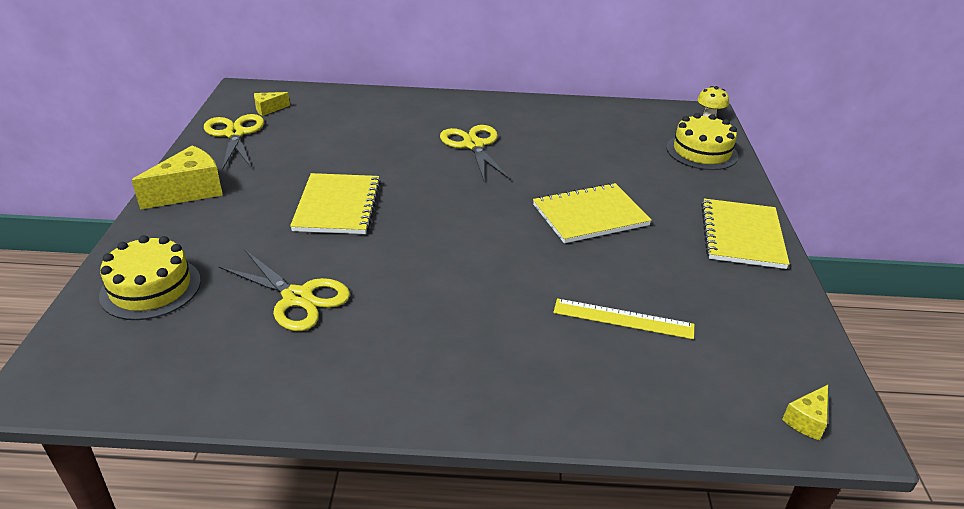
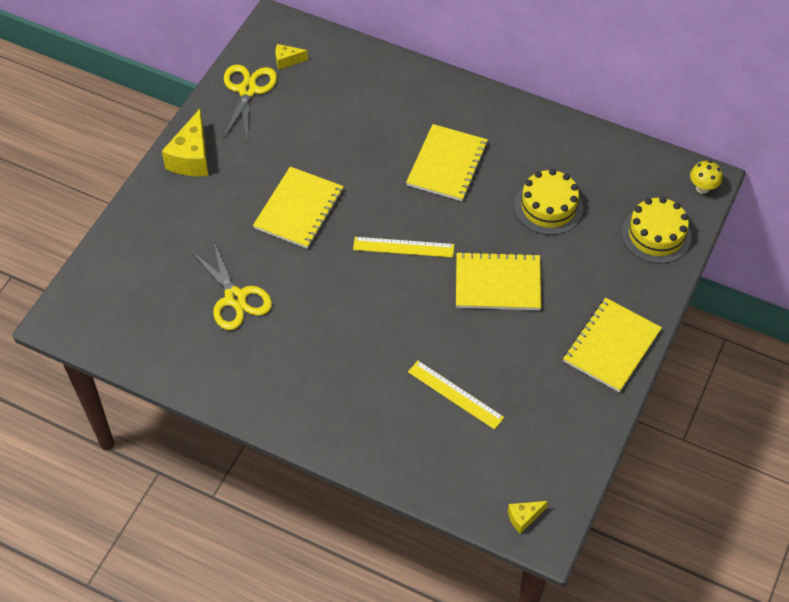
camera: 25 degrees right, 20 degrees up
(150, 288) = (141, 256): yellow cake -> yellow cake (548, 207)
(189, 191) = (192, 157): yellow cheese -> yellow cheese turned 120 degrees clockwise
(472, 210) = (403, 247): none -> yellow ruler
(473, 145) = (447, 164): yellow scissors -> yellow notebook

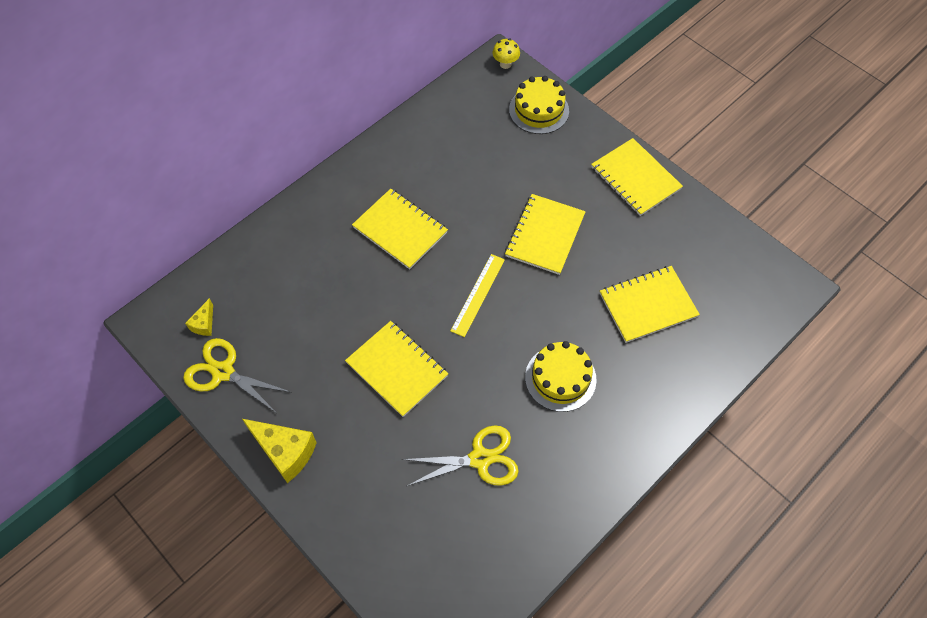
camera: 70 degrees left, 5 degrees up
(455, 394) = (648, 305): yellow ruler -> yellow notebook
(524, 517) = (779, 295): yellow cheese -> none
(548, 207) = (480, 171): yellow cake -> yellow cake (560, 378)

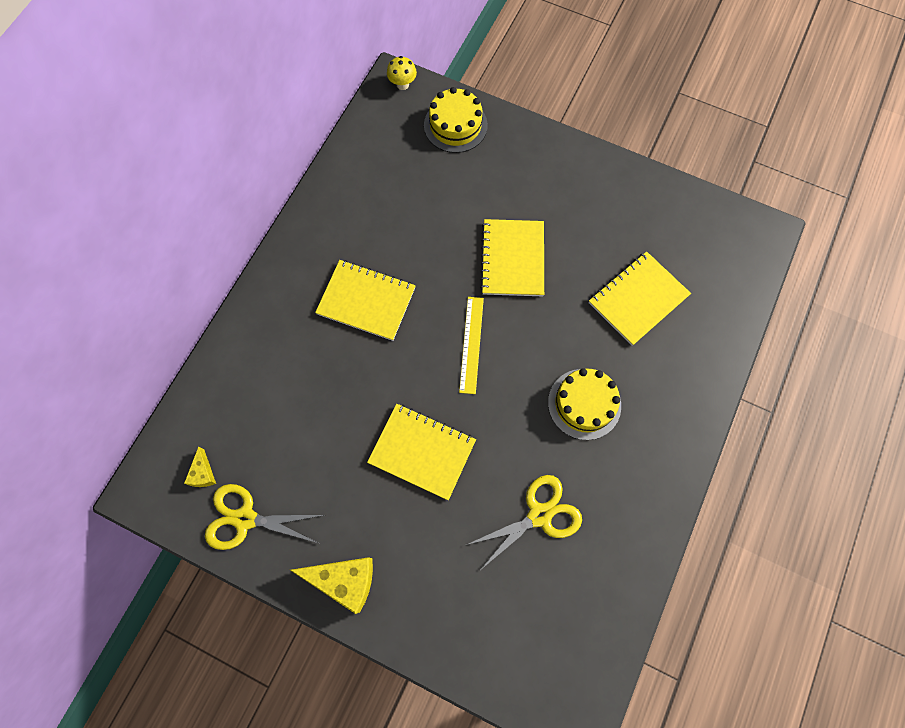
camera: 20 degrees left, 10 degrees up
(635, 178) = (577, 169): yellow notebook -> none

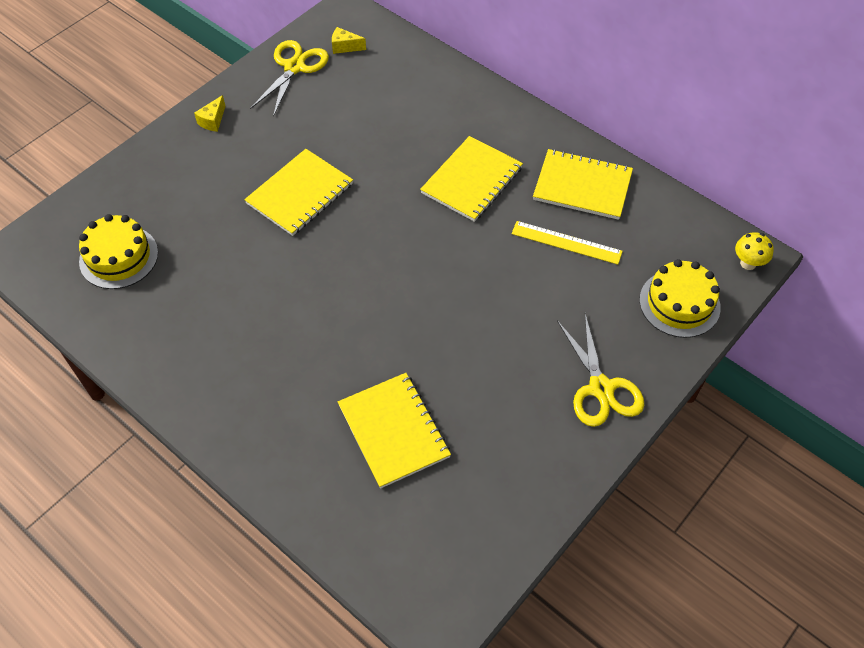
camera: 105 degrees right, 15 degrees down
(344, 580) = (213, 121): yellow cheese -> yellow cheese, size x0.52
(471, 344) = (394, 256): yellow ruler -> yellow ruler (566, 242)
(513, 259) = (483, 317): yellow notebook -> yellow notebook (582, 186)
(539, 515) = (198, 271): yellow scissors -> yellow scissors (601, 388)
(584, 404) = (291, 339): yellow cake -> yellow cake (119, 257)

